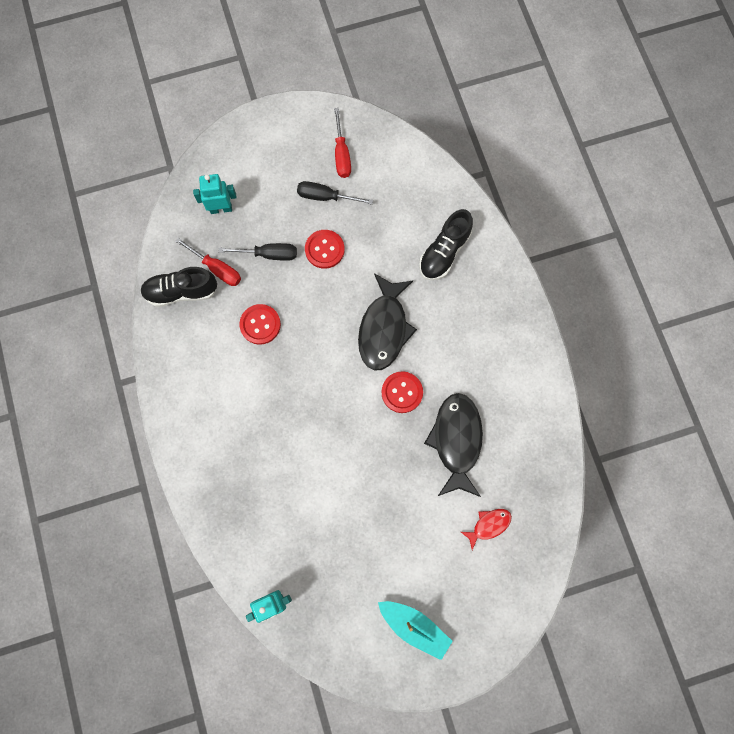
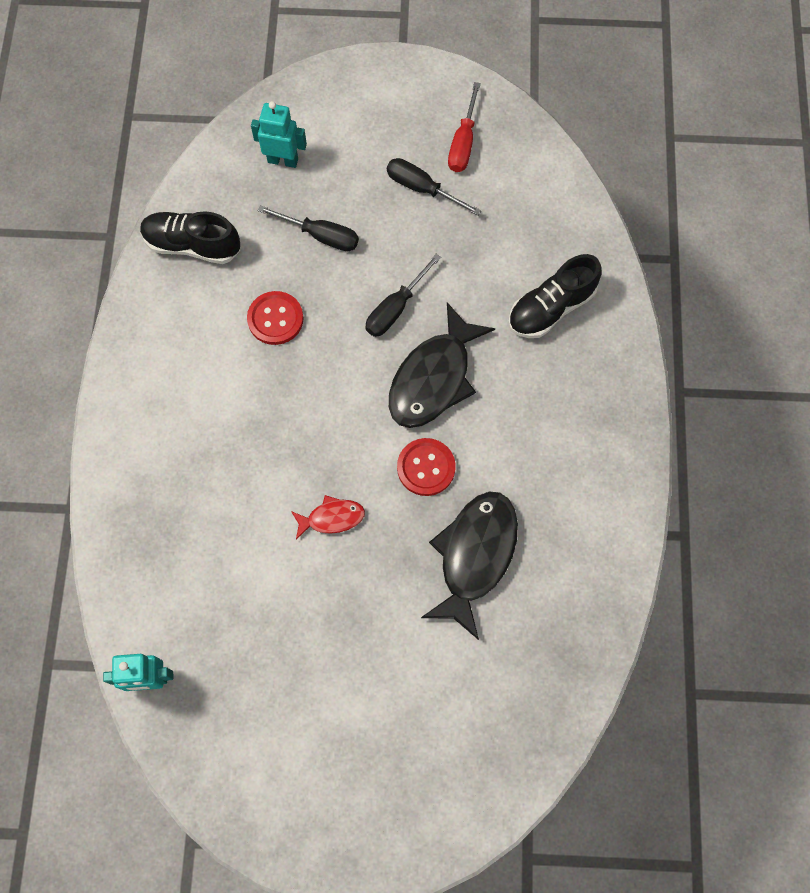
camera: 20 degrees right, 5 degrees down
(217, 269) = (248, 232): red screwdriver -> none
(324, 249) = (395, 253): red button -> none
(340, 289) = (395, 308): none -> black screwdriver
(414, 626) = (324, 780): turquoise boat -> none
(489, 525) = (476, 683): red fish -> red fish (332, 518)

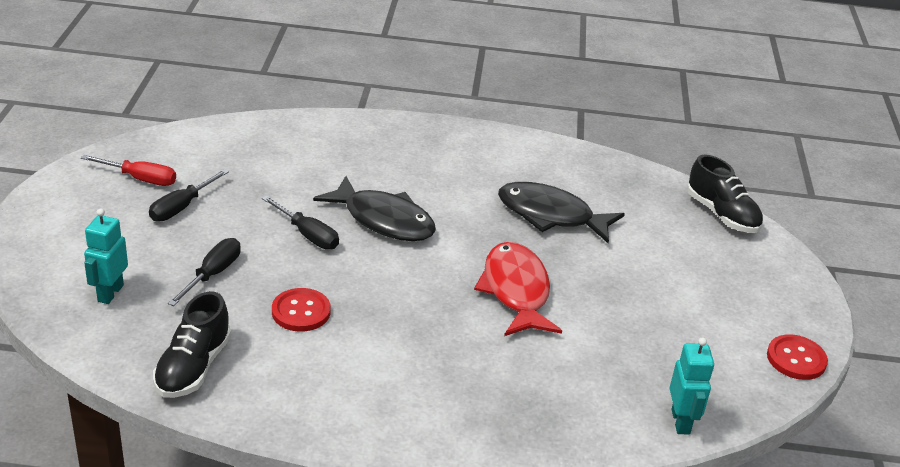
camera: 90 degrees left, 35 degrees down
(332, 518) = (516, 291): red fish -> red fish, size x1.99
(426, 467) = (470, 233): red button -> red button (796, 359)
(551, 308) = (328, 153): black shoe -> black shoe (722, 214)

